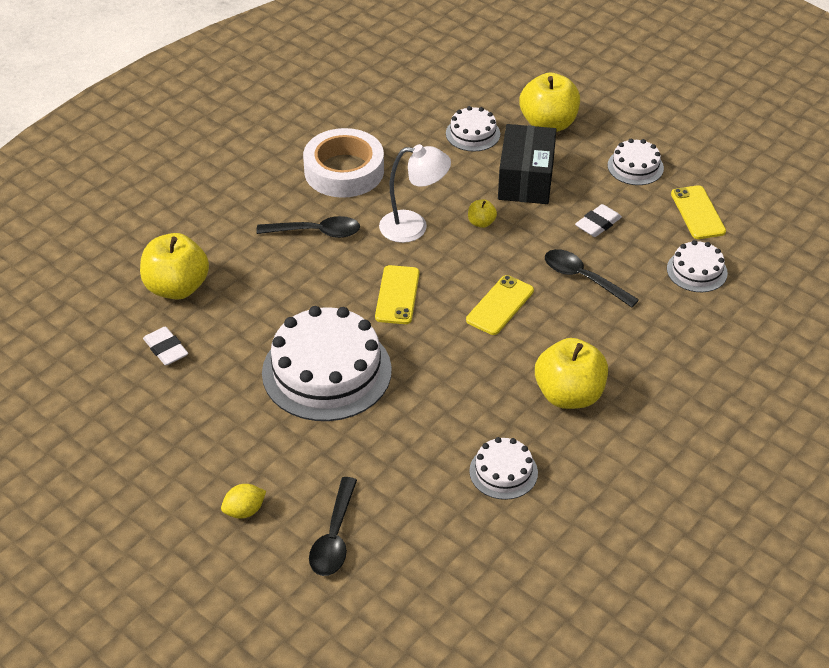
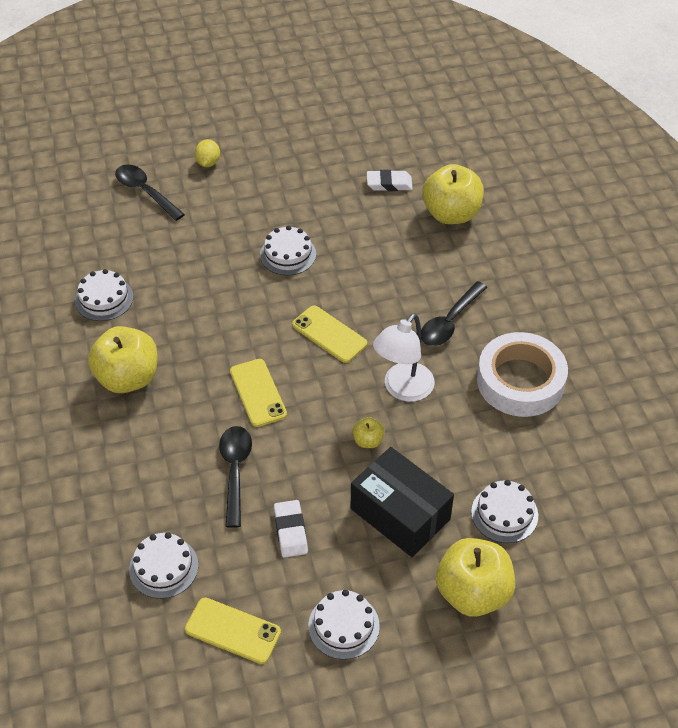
camera: 125 degrees right, 5 degrees up
(326, 371) = (288, 254): white cake -> white cake, size x0.50
(583, 278) = (235, 471): black spoon -> black spoon turned 75 degrees counterclockwise

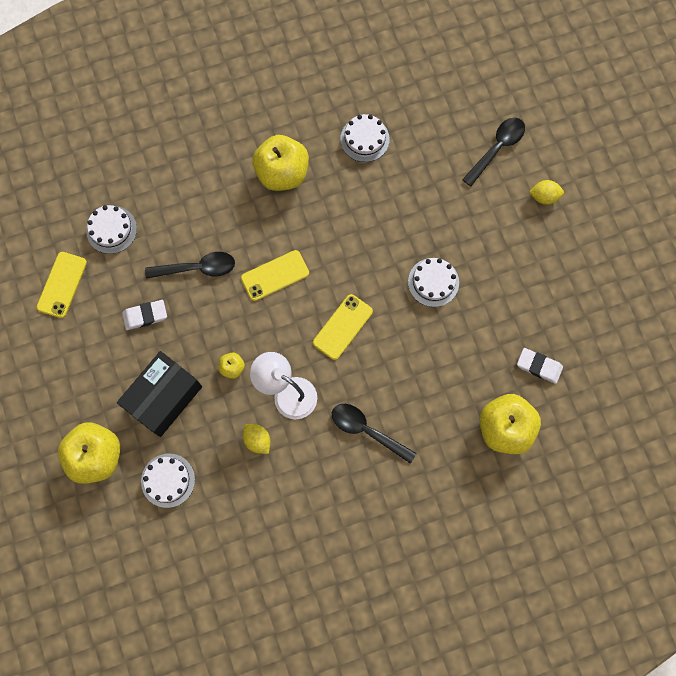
camera: 85 degrees right, 25 degrees up
(343, 626) = (67, 362): white cake -> none
(389, 183) = (539, 366): white eraser -> white eraser turned 60 degrees counterclockwise
(457, 421) = (257, 440): none -> yellow lemon
(520, 381) = (304, 494): white tape -> none

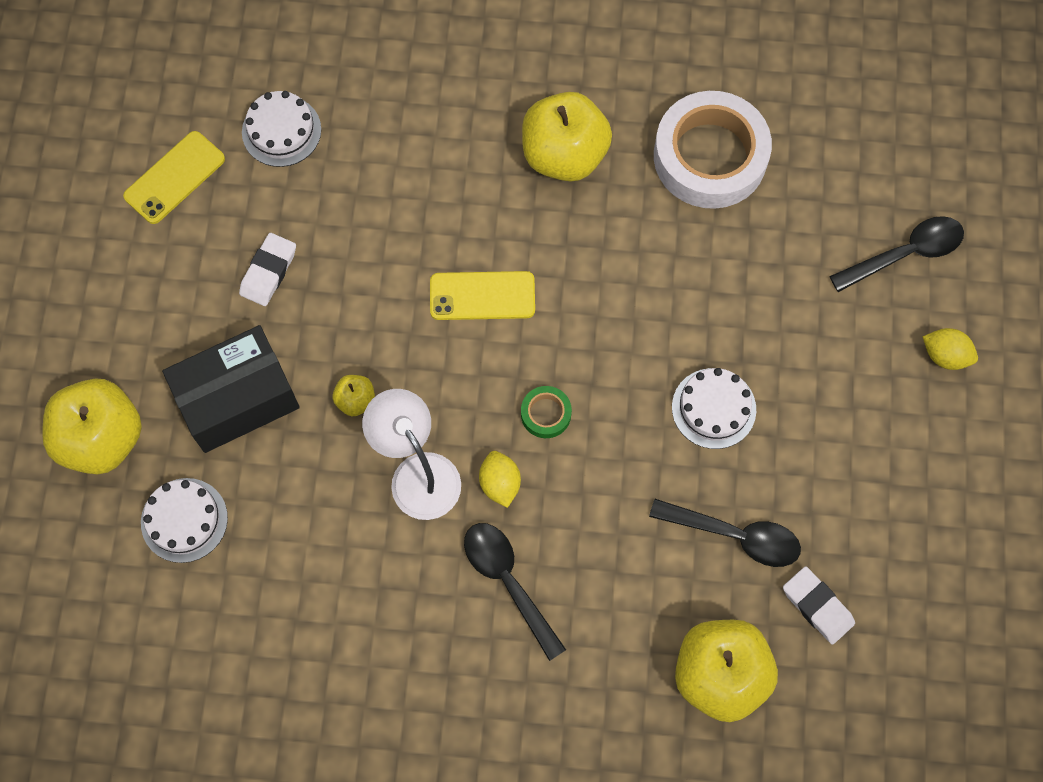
camera: 25 degrees right, 5 degrees down
(145, 316) = (268, 272): white eraser -> white eraser turned 75 degrees counterclockwise
(197, 268) = (376, 237): black spoon -> black spoon (735, 535)
(257, 440) = (340, 522): yellow lemon -> yellow lemon (500, 483)
(343, 327) = (546, 414): yellow phone -> green tape
(364, 139) = (710, 156): white cake -> white tape

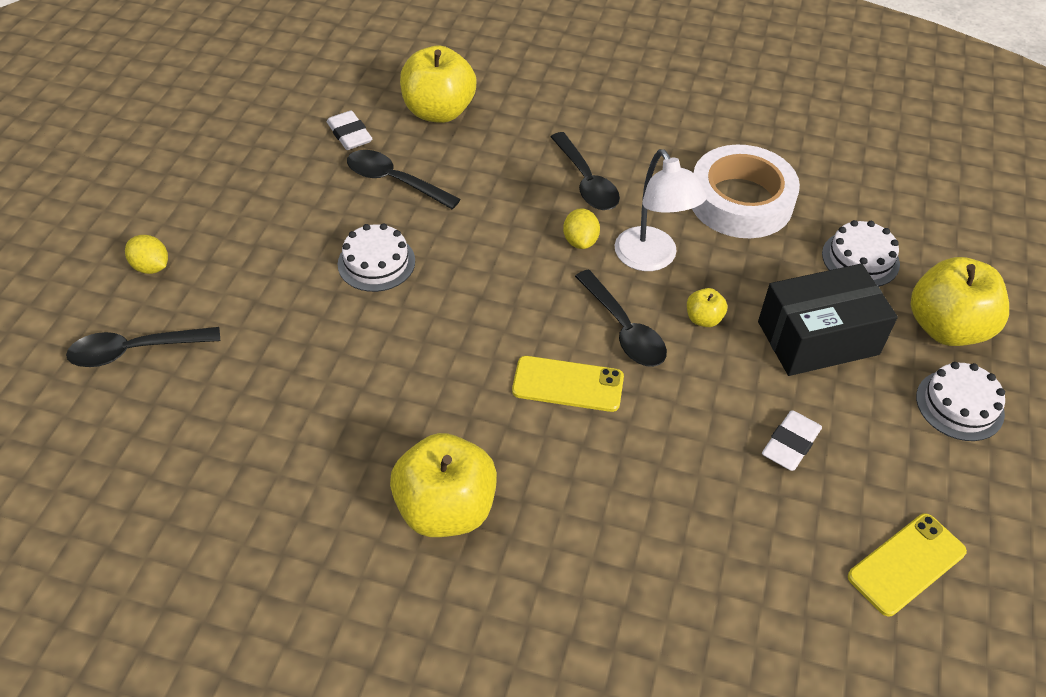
camera: 170 degrees left, 20 degrees down
(281, 131) = (778, 598): white cake -> white cake (959, 405)
(436, 371) = (624, 329): none -> black spoon
(546, 414) = (528, 282): green tape -> none
(710, 156) = (285, 477): white tape -> white tape (740, 201)

